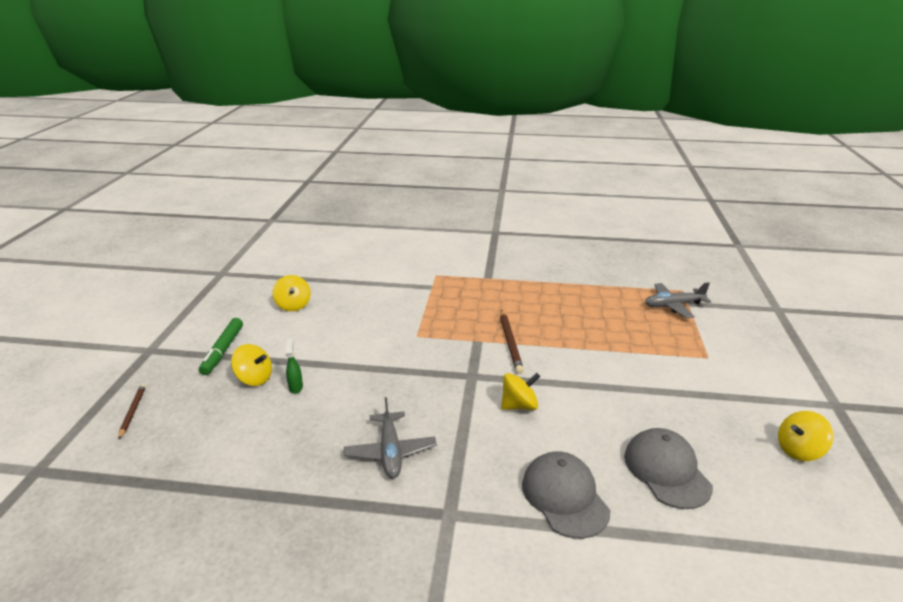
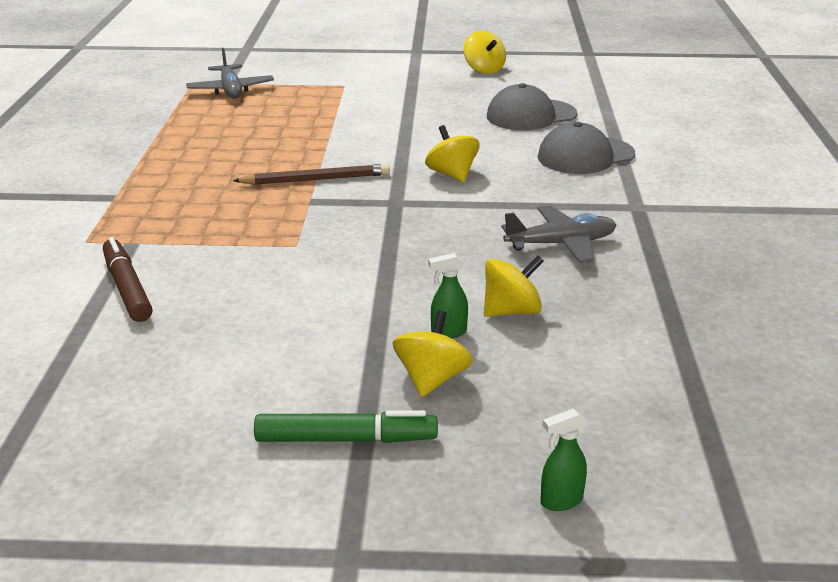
camera: 95 degrees left, 0 degrees up
(133, 412) = (560, 501): brown pencil -> green spray bottle
(293, 305) = (171, 383): yellow spinning top -> yellow spinning top (511, 311)
(383, 289) = (127, 288): none -> brown marker

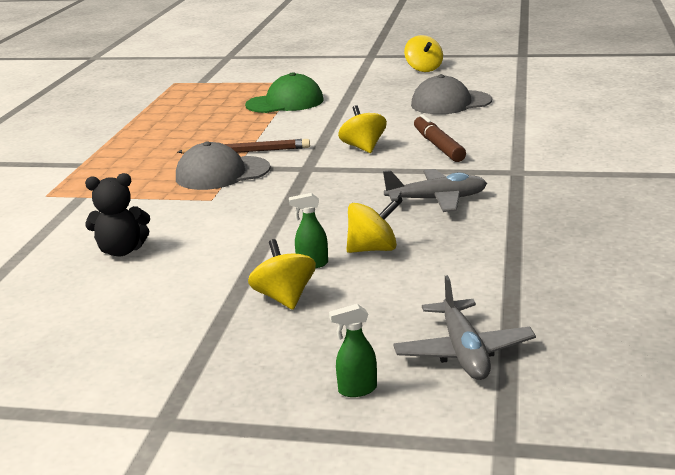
camera: 10 degrees right, 5 degrees down
(127, 288) = (65, 228): brown marker -> brown marker (438, 146)
(210, 318) = (122, 251): none -> black teddy bear
(230, 90) = (203, 87): grey plane -> grey plane (463, 352)
(338, 113) = (285, 102): none -> green cap
(346, 439) = (196, 339): green marker -> none
(432, 379) = (284, 298): yellow spinning top -> yellow spinning top turned 45 degrees counterclockwise
(585, 156) = (486, 133): grey cap -> grey cap (222, 173)

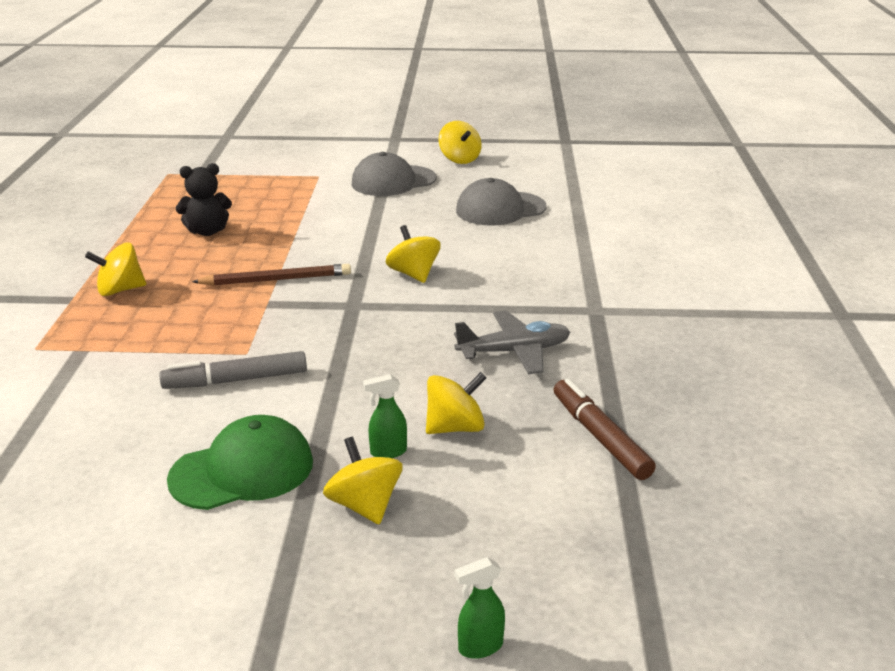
camera: 10 degrees left, 5 degrees up
(119, 158) = (120, 290): none -> yellow spinning top
(122, 251) = (148, 435): black teddy bear -> black teddy bear (207, 231)
(198, 216) = (236, 380): none -> grey marker
(222, 173) = (252, 313): grey cap -> grey cap (393, 181)
(285, 102) = (308, 206): green cap -> green cap (242, 470)
(438, 146) = (499, 272): brown marker -> brown marker (600, 437)
(463, 352) = (592, 582): grey plane -> none

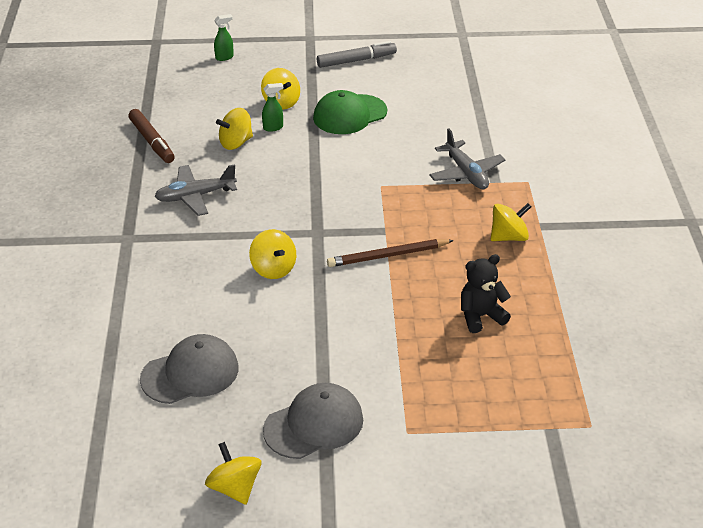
camera: 175 degrees right, 10 degrees up
(113, 363) = (466, 173): none -> grey plane
(236, 380) = (378, 165): grey marker -> grey marker (356, 60)

